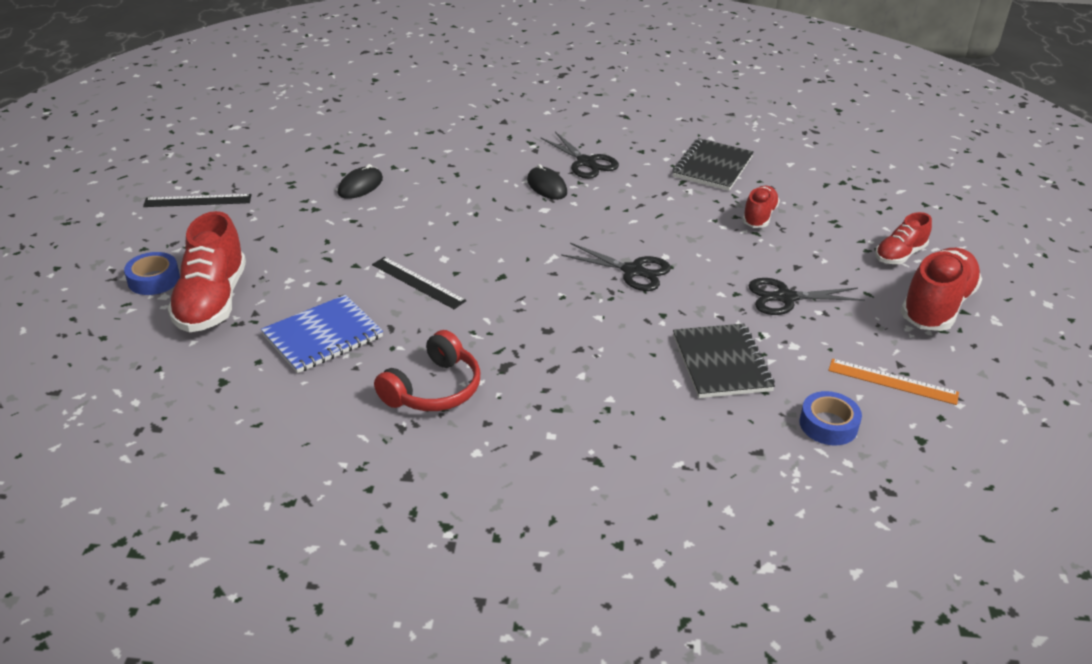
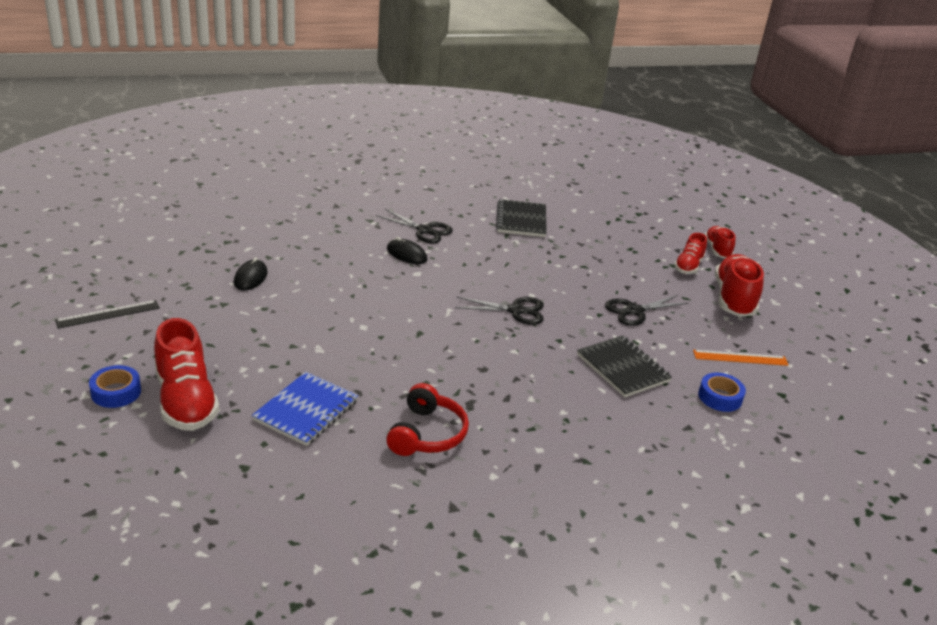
camera: 25 degrees left, 5 degrees down
(418, 282) = (356, 350): black ruler -> none
(759, 216) = (578, 253): red shoe -> red shoe (717, 250)

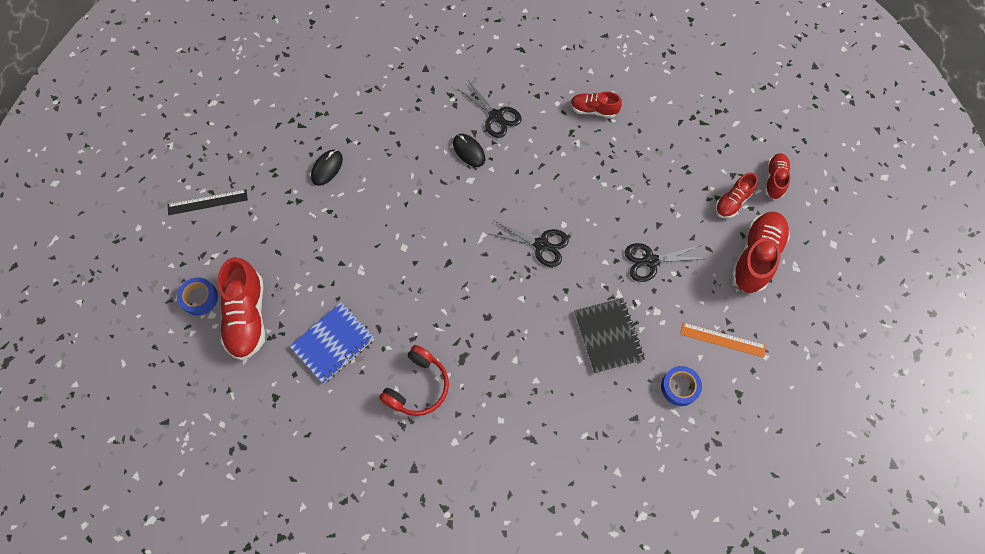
camera: 20 degrees right, 35 degrees up
(521, 220) = (593, 110): black notebook -> red shoe

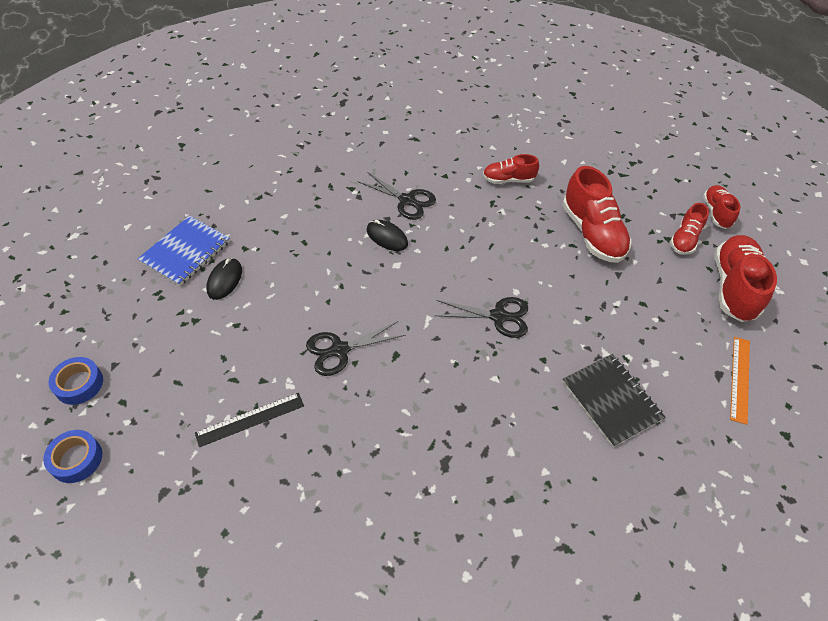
camera: 15 degrees left, 15 degrees down
(207, 202) = (77, 341): black ruler -> black ruler (250, 419)
(247, 317) = (147, 470): red shoe -> red shoe (592, 233)
(333, 343) = (271, 480): blue notebook -> blue notebook (186, 252)
(418, 386) = (397, 512): red headphones -> none
(650, 261) = (625, 311): black scissors -> black scissors (339, 350)
(679, 387) = (717, 442): blue tape -> blue tape (79, 384)
(722, 340) = (740, 379): orange ruler -> orange ruler turned 75 degrees counterclockwise

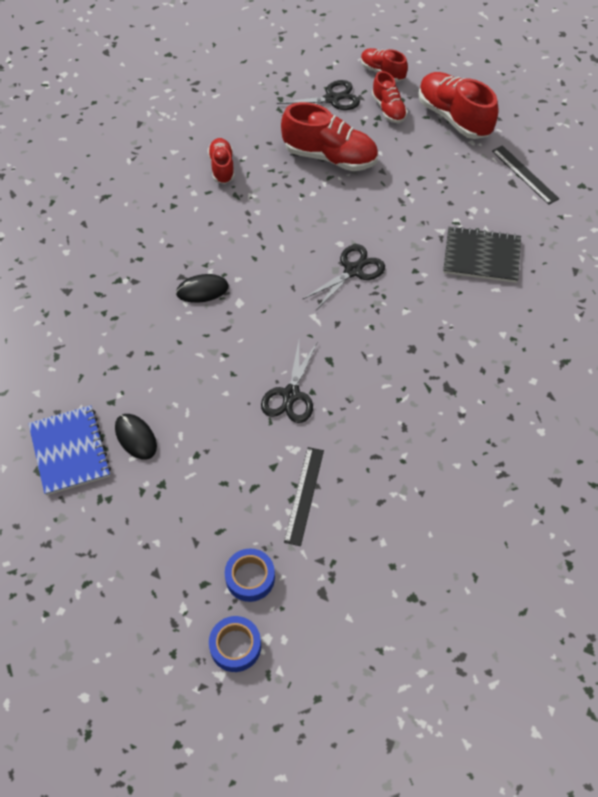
camera: 50 degrees left, 5 degrees up
(79, 384) = (153, 611): blue tape -> blue tape (250, 577)
(407, 200) = (175, 250): black scissors -> black scissors (332, 99)
(508, 180) = (222, 167): red shoe -> red shoe turned 135 degrees clockwise
(740, 379) = (525, 174): orange ruler -> black ruler

